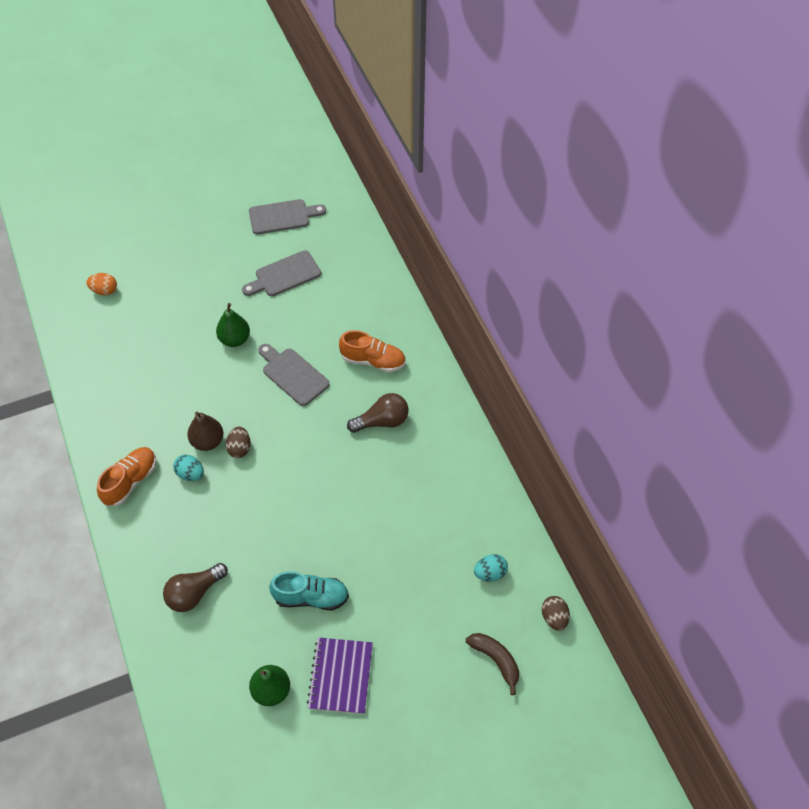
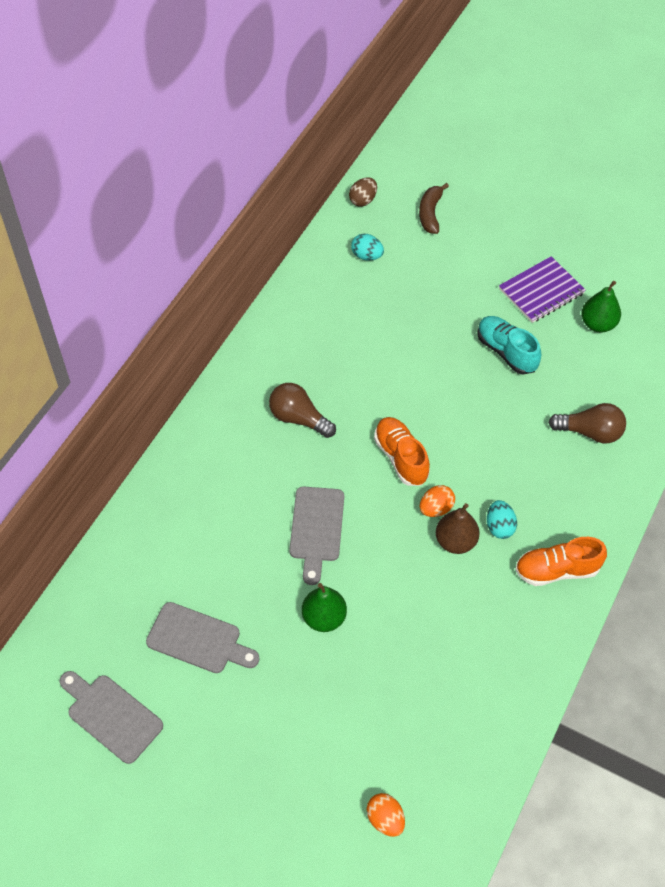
camera: 130 degrees left, 0 degrees up
(239, 448) = (436, 508): brown egg -> orange egg
(373, 361) = (238, 473): orange shoe -> orange shoe (401, 457)

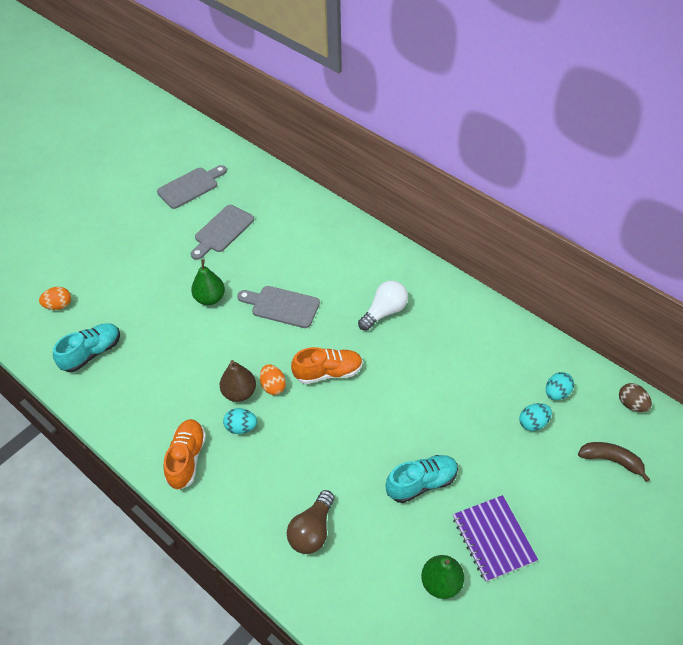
camera: 105 degrees right, 5 degrees down
(298, 418) = (384, 312): brown light bulb -> white light bulb
(408, 272) = (533, 423): none -> turquoise egg
(451, 736) = (92, 353): none -> turquoise shoe

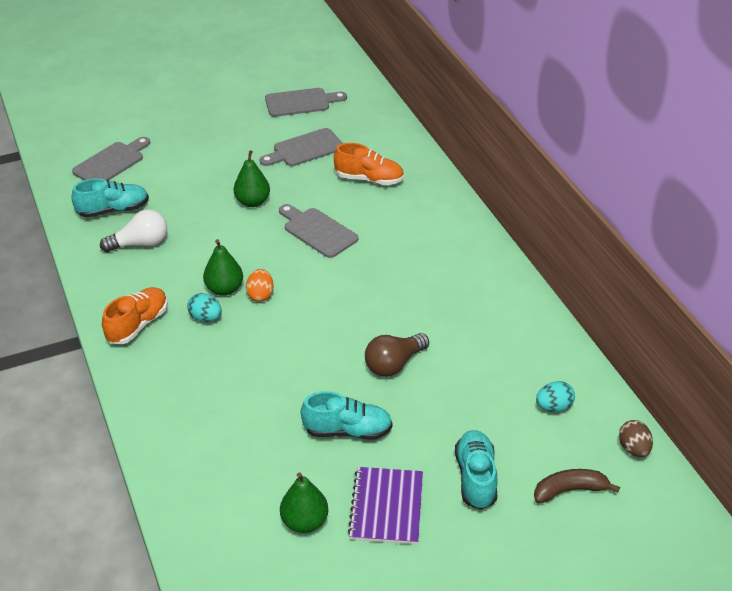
camera: 25 degrees right, 10 degrees down
(59, 305) = (111, 162): orange egg -> grey cutting board
(239, 393) = (224, 289): brown pear -> green pear
(312, 531) = (211, 427): brown light bulb -> brown light bulb (394, 364)
(328, 372) = (322, 303): orange shoe -> orange shoe (369, 179)
(384, 312) = (419, 270): white light bulb -> white light bulb (140, 244)
(533, 423) = (506, 424): turquoise egg -> none
(540, 481) = (476, 477): none -> turquoise shoe
(611, 460) = (569, 490): brown banana -> brown banana turned 60 degrees counterclockwise

